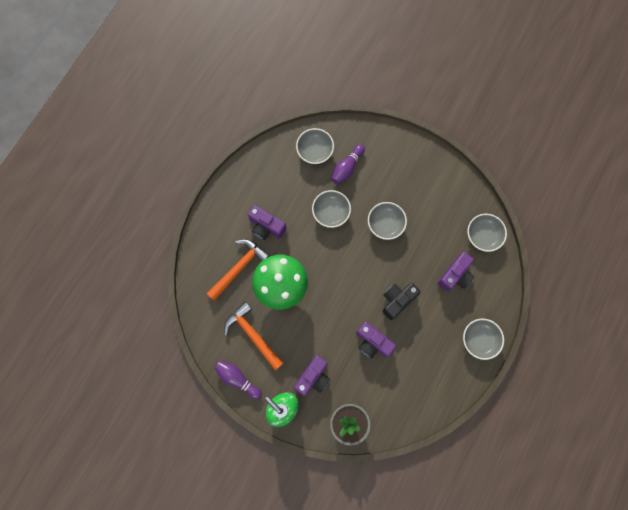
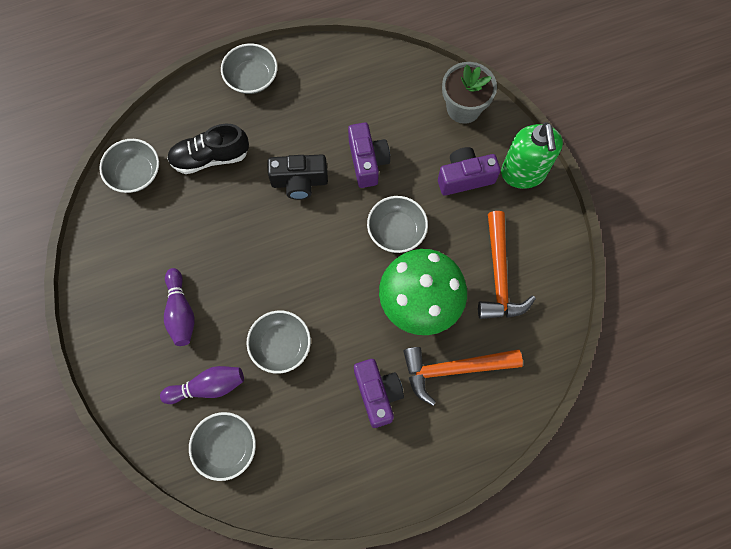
camera: 140 degrees left, 5 degrees down
(237, 379) = (554, 241): purple bowling pin -> purple bowling pin (181, 312)
(385, 224) = (229, 276): grey bowl -> grey bowl (396, 231)
(455, 275) = (210, 157): purple camera -> black shoe

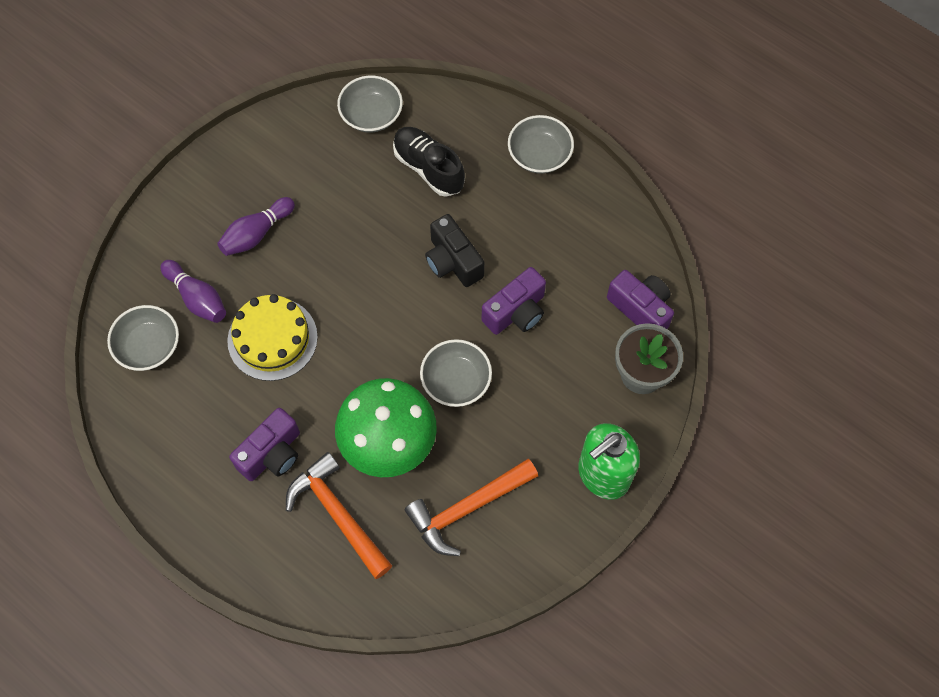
camera: 60 degrees right, 5 degrees down
(281, 345) = (272, 339): grey bowl -> yellow cake
(465, 178) = (559, 417): purple camera -> purple camera (640, 309)

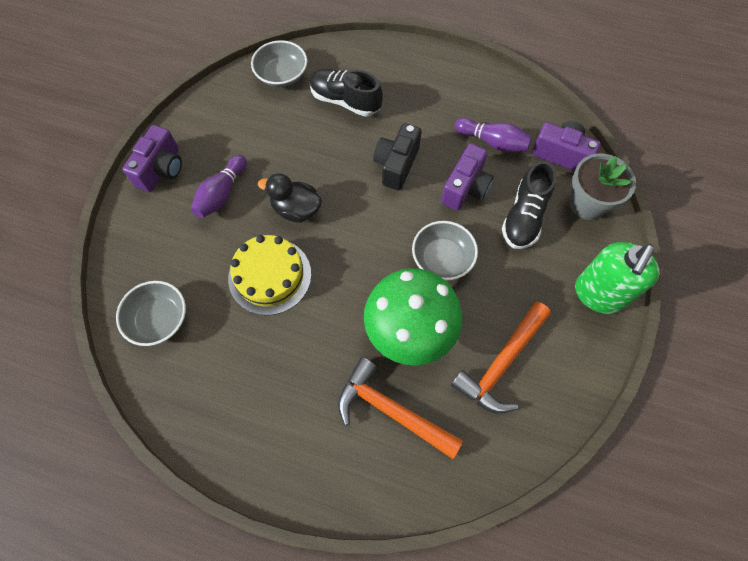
camera: 20 degrees left, 0 degrees up
(197, 298) = (189, 263): purple bowling pin -> purple bowling pin (492, 142)
(272, 454) = (309, 377): purple camera -> purple camera (161, 169)
(326, 276) = (296, 209): none -> black duck
(453, 261) = (396, 165): black camera -> black camera turned 75 degrees clockwise
(539, 155) = (428, 66): grey bowl -> none
(564, 365) = (524, 217): none -> black shoe

